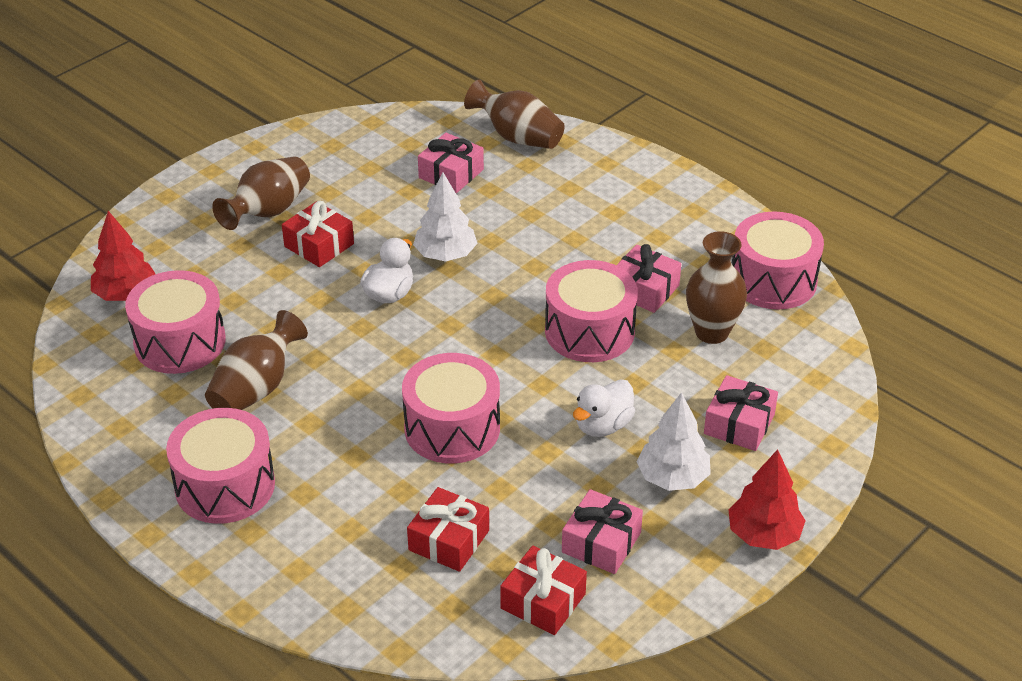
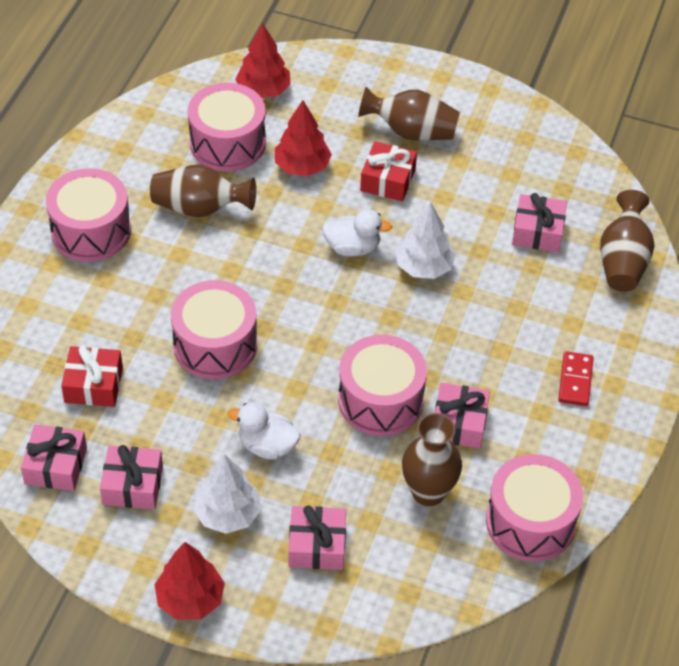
camera: 65 degrees right, 10 degrees up
(255, 297) = (302, 166): none -> red tree
(543, 601) = (56, 466): red gift -> pink gift
(634, 206) = (575, 380): none -> red domino

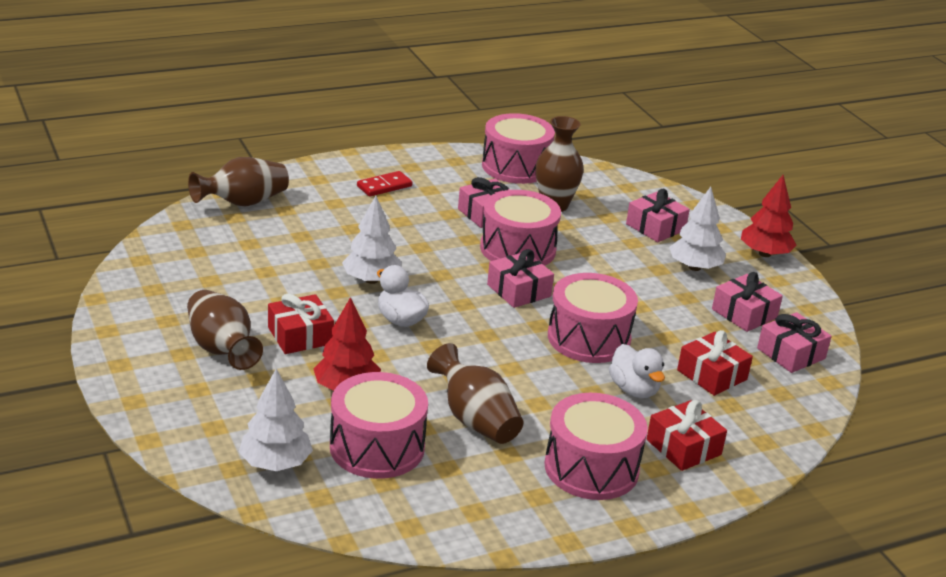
camera: 135 degrees left, 20 degrees down
(50, 296) = (683, 447): none -> red gift
(263, 90) = (275, 463): red tree -> white tree
(267, 446) = (625, 276): white duck -> white duck (634, 389)
(537, 232) = (262, 245): pink gift -> pink gift (519, 290)

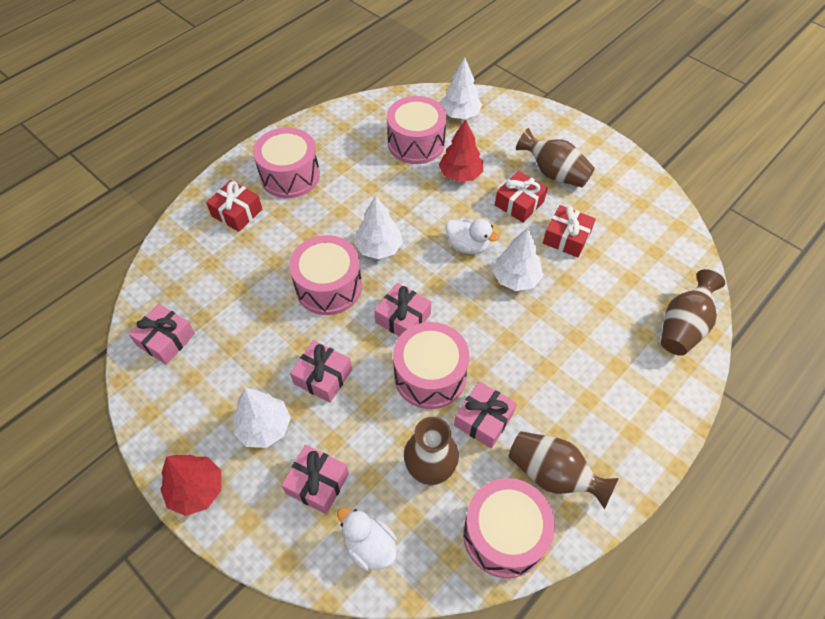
camera: 160 degrees right, 25 degrees up
(384, 186) = (599, 417): red domino -> none
(475, 420) = (372, 182): brown vase -> brown vase (553, 474)
(509, 351) = (379, 248): none -> white tree
(634, 389) = (281, 248): white duck -> white duck (369, 546)
(712, 375) = (227, 287): red gift -> red gift (566, 238)
(744, 313) = (209, 376): pink gift -> pink gift (323, 376)

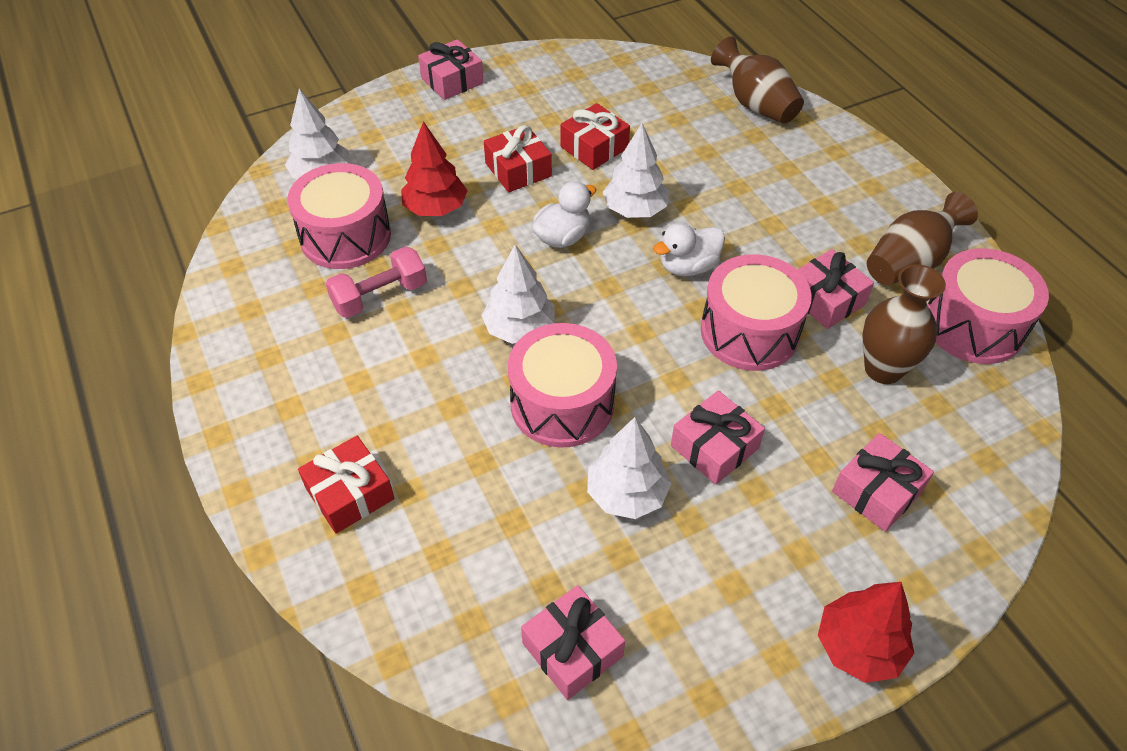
camera: 70 degrees left, 5 degrees down
(264, 427) = (776, 536): white tree -> white tree (626, 493)
(290, 175) = (313, 402): pink drum -> none
(369, 546) = (972, 455): white duck -> white duck (688, 266)
(376, 175) = (380, 296): none -> pink dumbbell
(403, 318) = (651, 335): pink gift -> pink gift (452, 80)
(554, 173) = (487, 124): brown vase -> none

